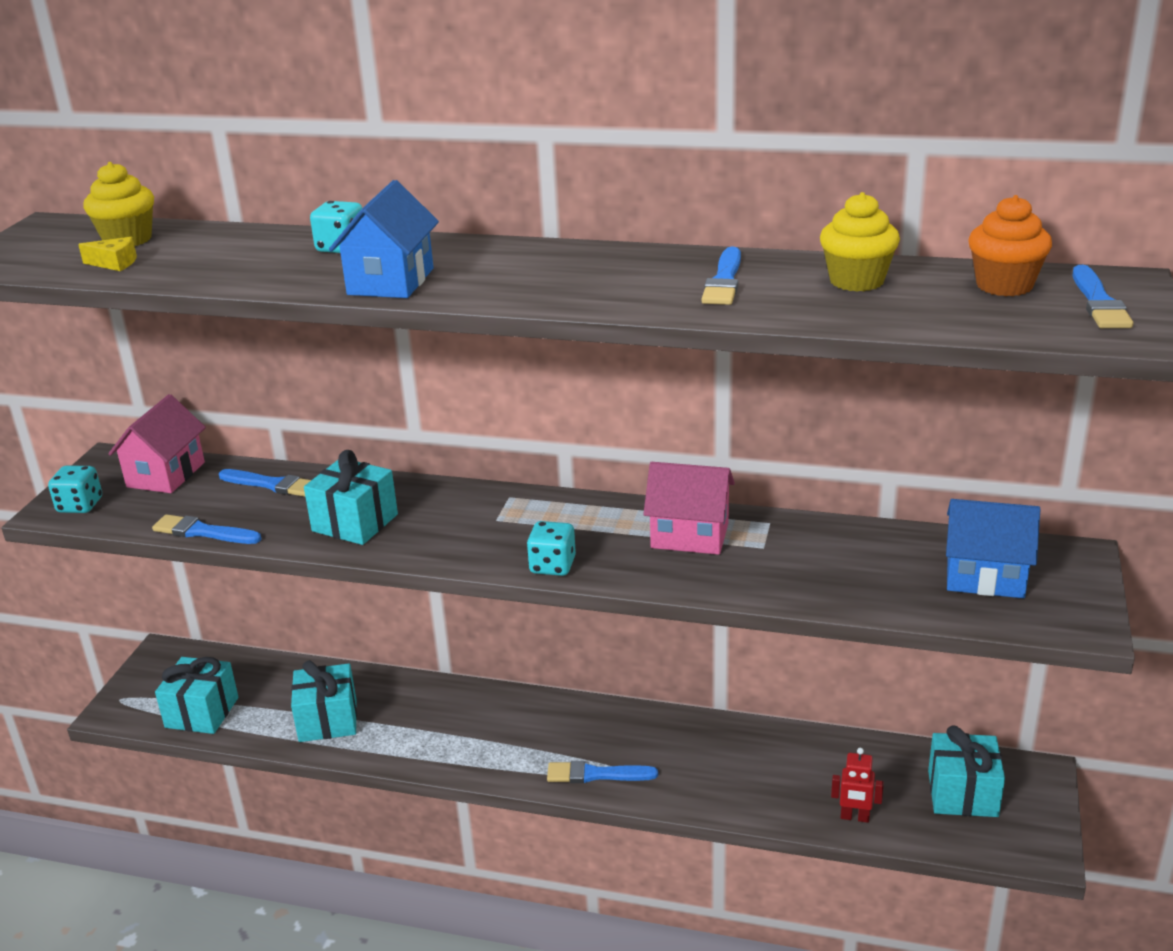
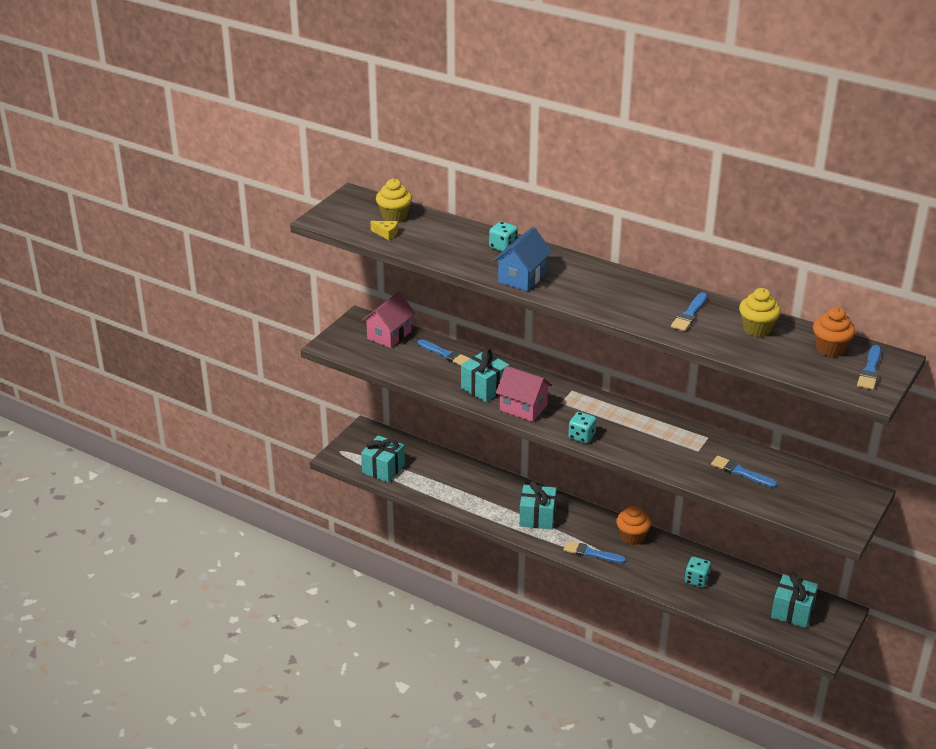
camera: 15 degrees right, 5 degrees up
(80, 505) = (342, 345): turquoise dice -> turquoise dice (696, 580)
(203, 532) = (404, 376): blue brush -> blue brush (741, 472)
(328, 720) = (451, 489): turquoise gift -> turquoise gift (537, 517)
(654, 730) = (632, 537): none -> orange cupcake
(690, 535) = (661, 435): pink house -> pink house (523, 408)
(854, 817) = (725, 609): red robot -> none
(985, 577) = (809, 494): blue house -> none

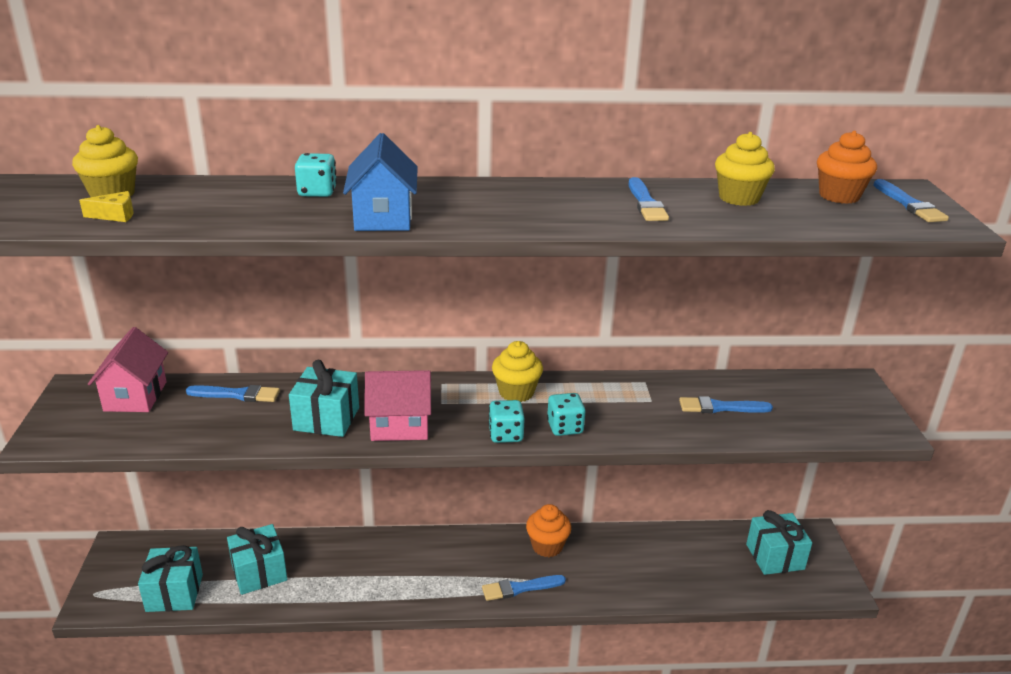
camera: 35 degrees left, 5 degrees down
(537, 517) = (422, 570): turquoise gift -> turquoise gift (259, 572)
(614, 413) = (516, 392): none -> yellow cupcake
(696, 580) = (655, 566): turquoise dice -> turquoise dice (565, 427)

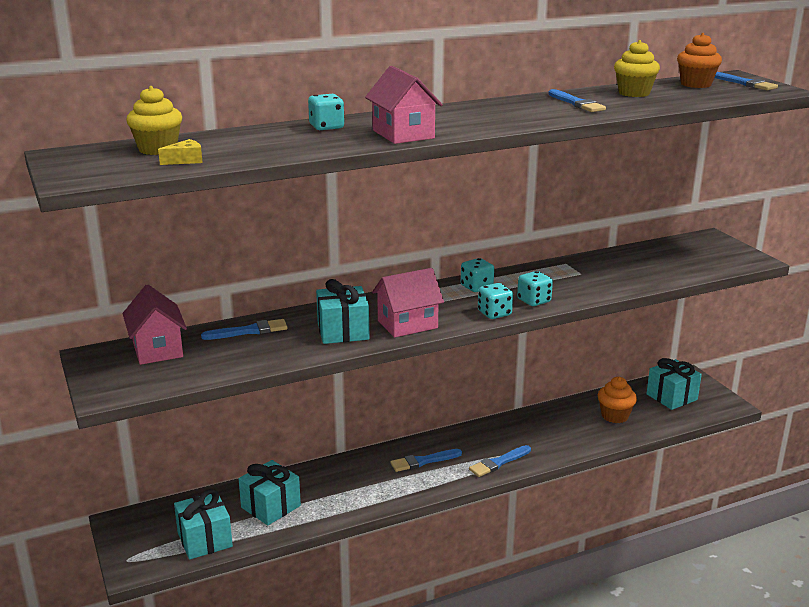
camera: 20 degrees left, 5 degrees down
(383, 218) = (403, 134): blue house -> pink house
(516, 392) = (476, 287): yellow cupcake -> turquoise dice
(547, 546) = (499, 430): orange cupcake -> orange cupcake (615, 416)
(720, 407) = (632, 268): blue brush -> blue brush (423, 461)

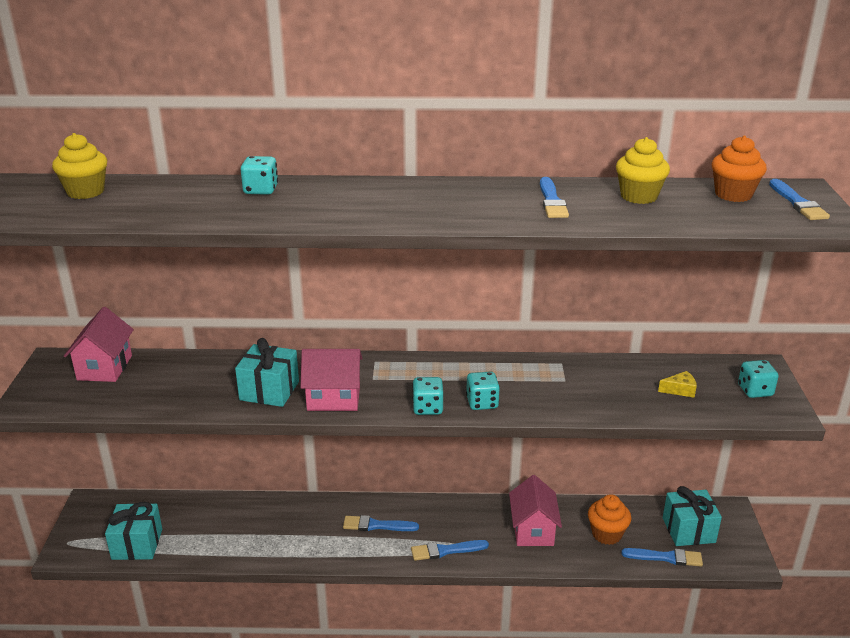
camera: 25 degrees right, 5 degrees up
(185, 160) = (87, 211): yellow cheese -> yellow cheese (680, 390)
(249, 331) = (192, 368): blue brush -> blue brush (665, 557)
(271, 506) = (212, 529): turquoise gift -> none
(403, 134) = (315, 214): pink house -> pink house (533, 530)
(476, 287) = (441, 370): turquoise dice -> turquoise dice (755, 391)

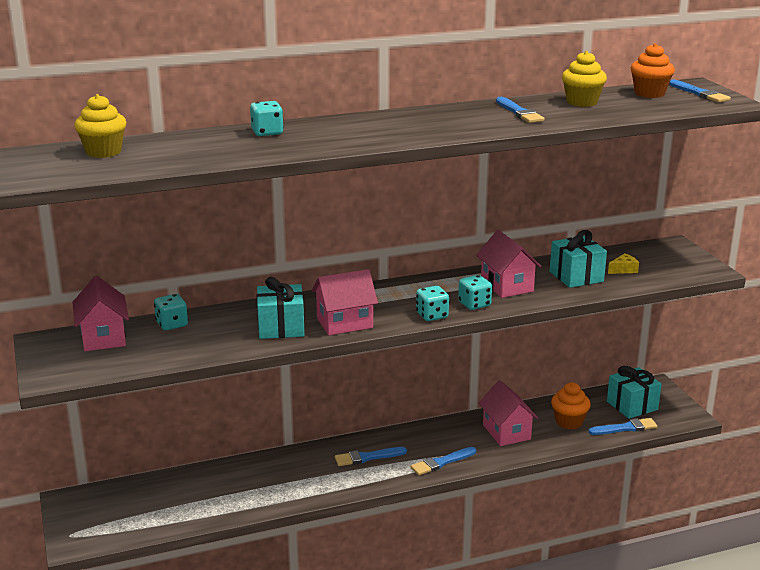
camera: 20 degrees left, 5 degrees down
(137, 544) = (144, 521): turquoise gift -> turquoise gift (576, 276)
(533, 385) = (507, 286): none -> pink house
(755, 391) = (679, 261): turquoise dice -> turquoise dice (172, 324)

